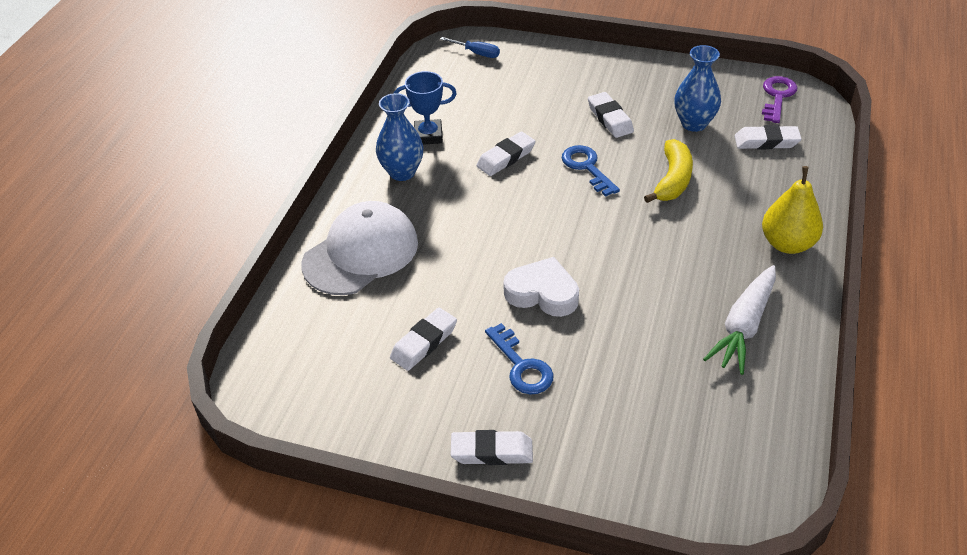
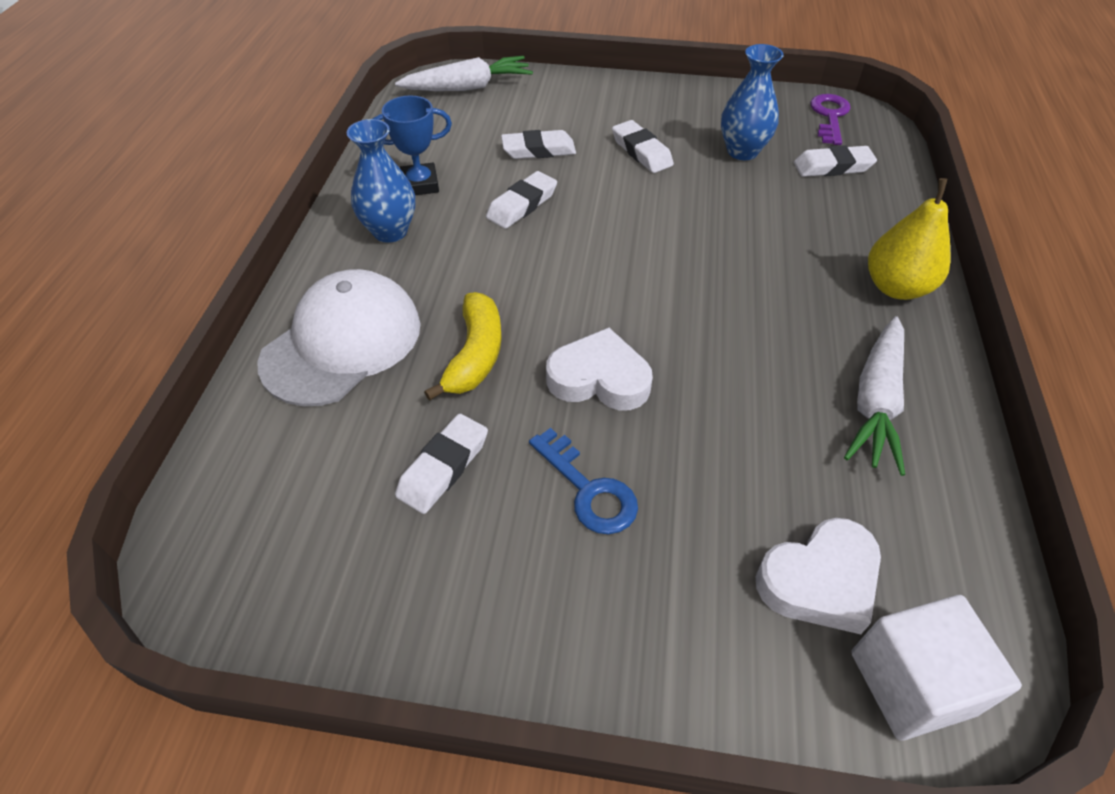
camera: 10 degrees left, 5 degrees up
(476, 53) = (468, 87): blue screwdriver -> white carrot
(492, 451) = (567, 637): white eraser -> white eraser (538, 150)
(587, 168) = (626, 211): blue key -> none
(668, 436) = (819, 581): none -> white heart
(672, 180) = (734, 218): yellow banana -> yellow banana (475, 355)
(712, 500) = (911, 683): none -> white cube

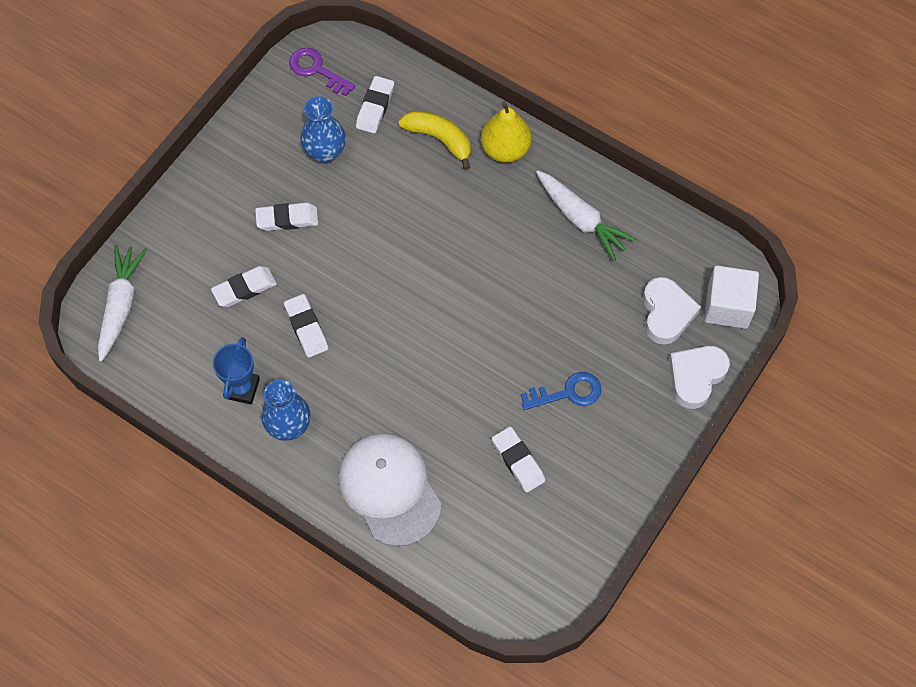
camera: 65 degrees left, 15 degrees up
(475, 355) = (440, 413): yellow banana -> yellow banana (439, 139)
(538, 150) = (244, 289): white eraser -> white eraser turned 45 degrees clockwise
(599, 378) = (494, 352): white heart -> white heart (696, 377)

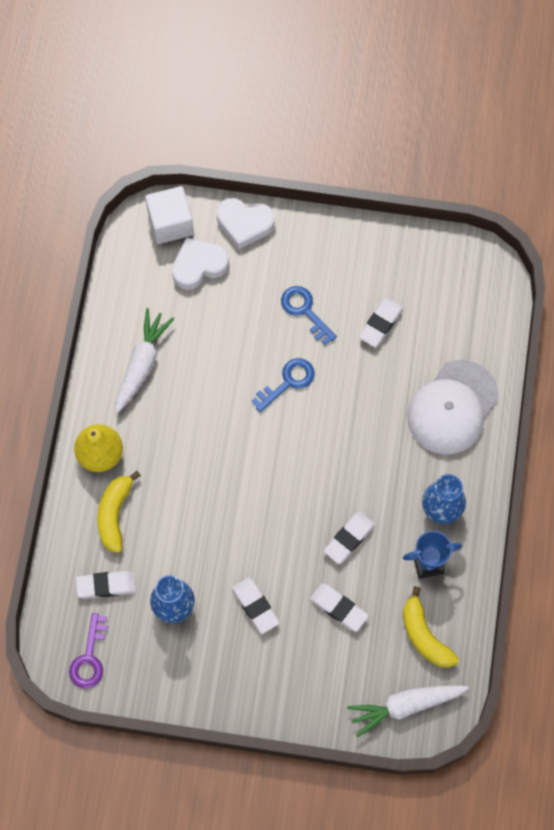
camera: 115 degrees left, 5 degrees up
(175, 352) = (424, 635): none -> yellow banana
(497, 342) = (287, 382): none -> blue key

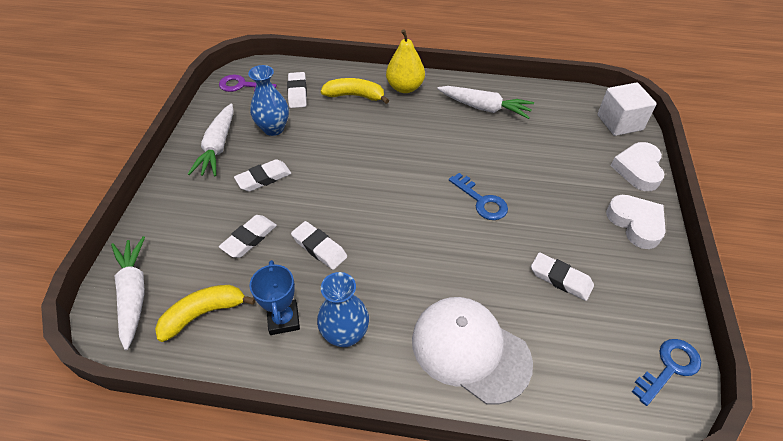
camera: 90 degrees right, 20 degrees down
(199, 265) = (585, 140): white heart -> white heart (636, 223)
(205, 667) = (218, 147): none -> white carrot
(305, 311) = (559, 214): blue key -> blue key (669, 368)

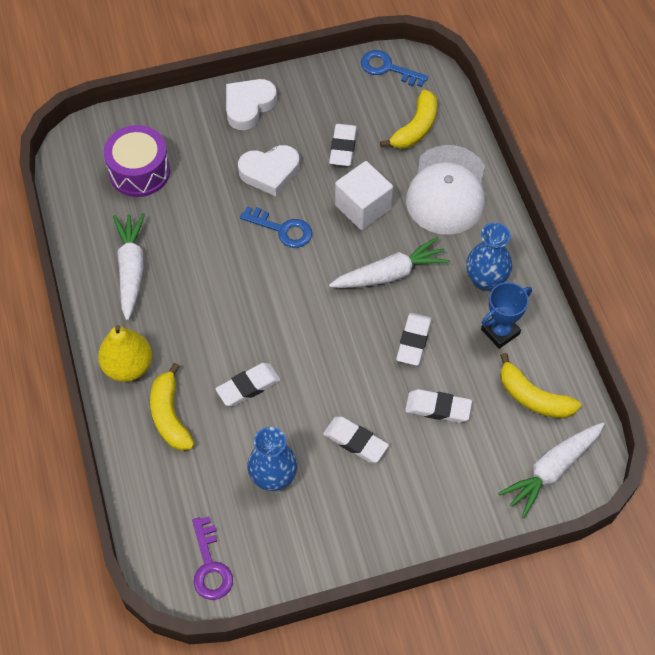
camera: 115 degrees left, 10 degrees up
(218, 147) = (334, 521): white carrot -> white carrot (390, 274)
(297, 93) = (194, 487): white eraser -> white eraser (248, 386)
(481, 201) = (282, 229): blue key -> blue key turned 90 degrees clockwise
(568, 357) = (415, 128): none -> yellow banana
(578, 135) = (139, 171): none -> purple drum
(620, 122) = (100, 139): white cube -> white cube (363, 207)
(638, 169) = (172, 114): white heart -> white heart (270, 172)

